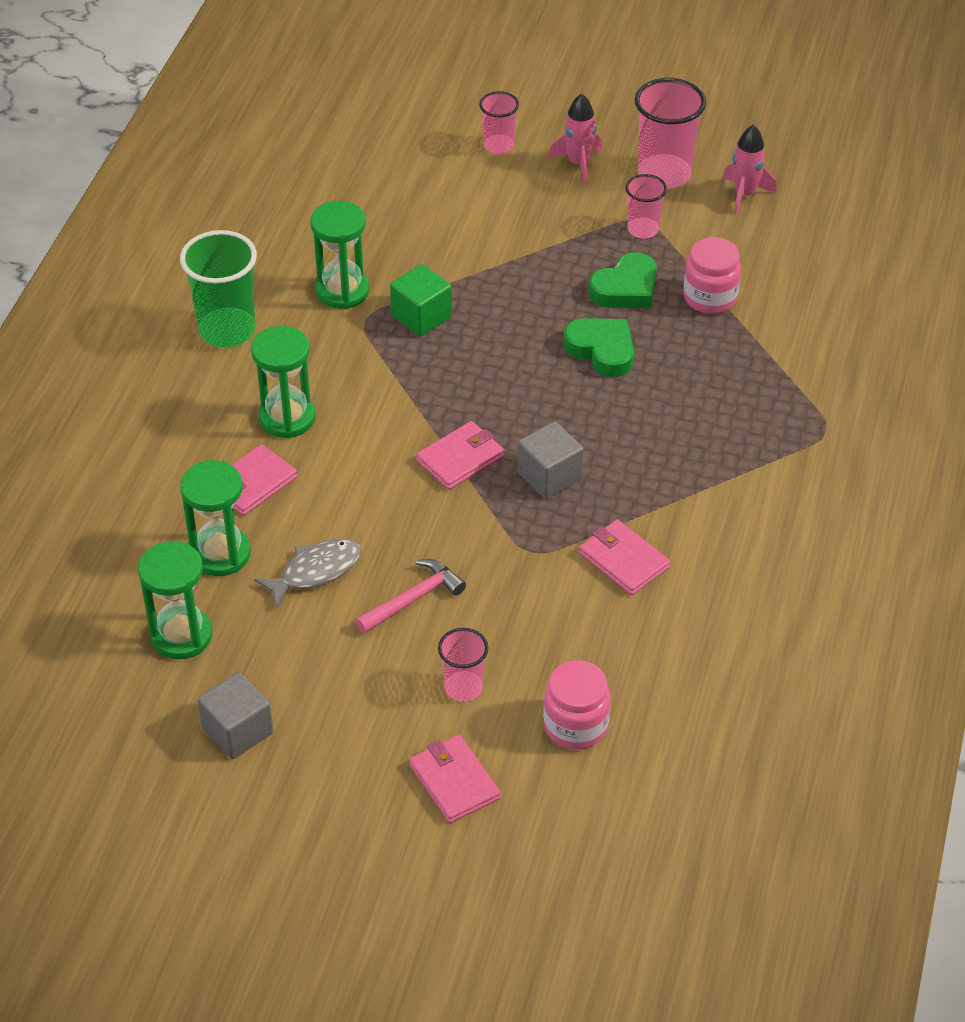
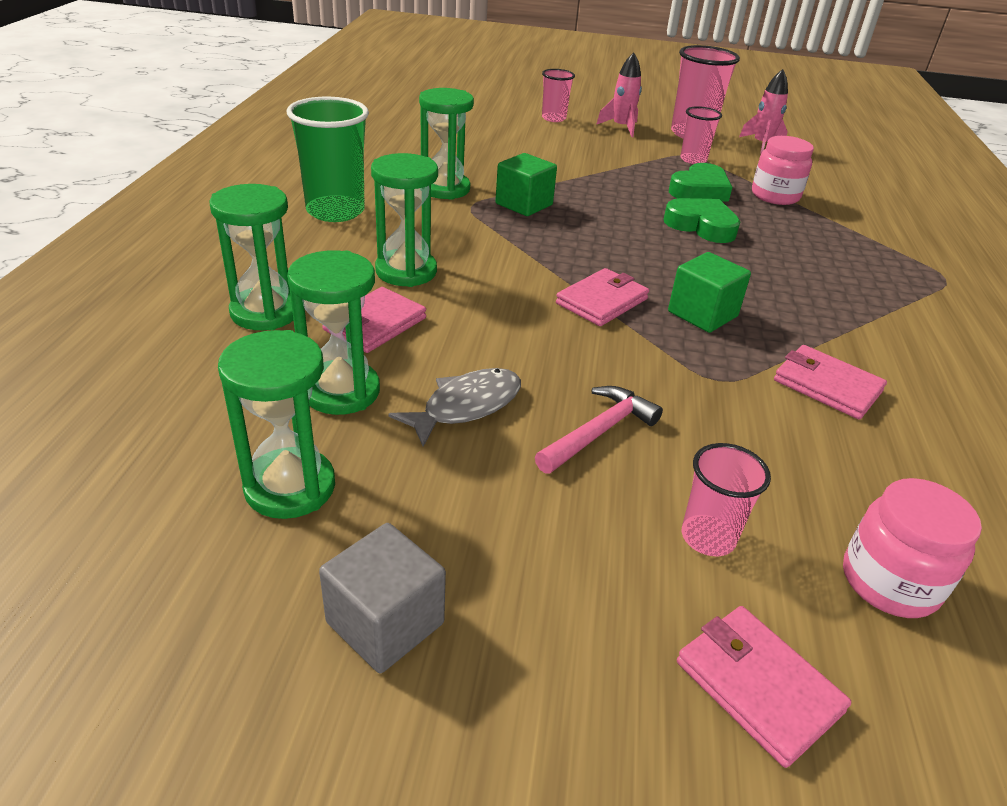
camera: 10 degrees left, 10 degrees down
(161, 468) = (265, 312): none -> green hourglass
(549, 476) = (702, 314): grey cube -> green cube

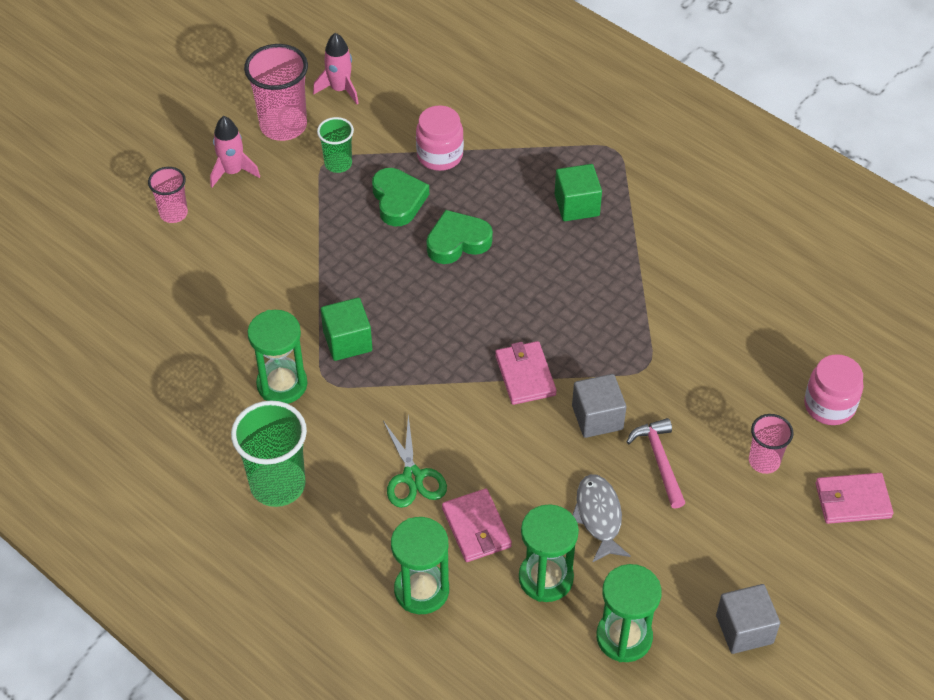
camera: 55 degrees left, 15 degrees up
(406, 271) = (412, 477): green hourglass -> green scissors
(605, 364) = (597, 417): none -> grey cube
(693, 160) = (338, 164): pink cup -> green cup
(702, 314) = (574, 326): green cube -> green cube (577, 205)
(827, 386) = (683, 315): pink wallet -> none

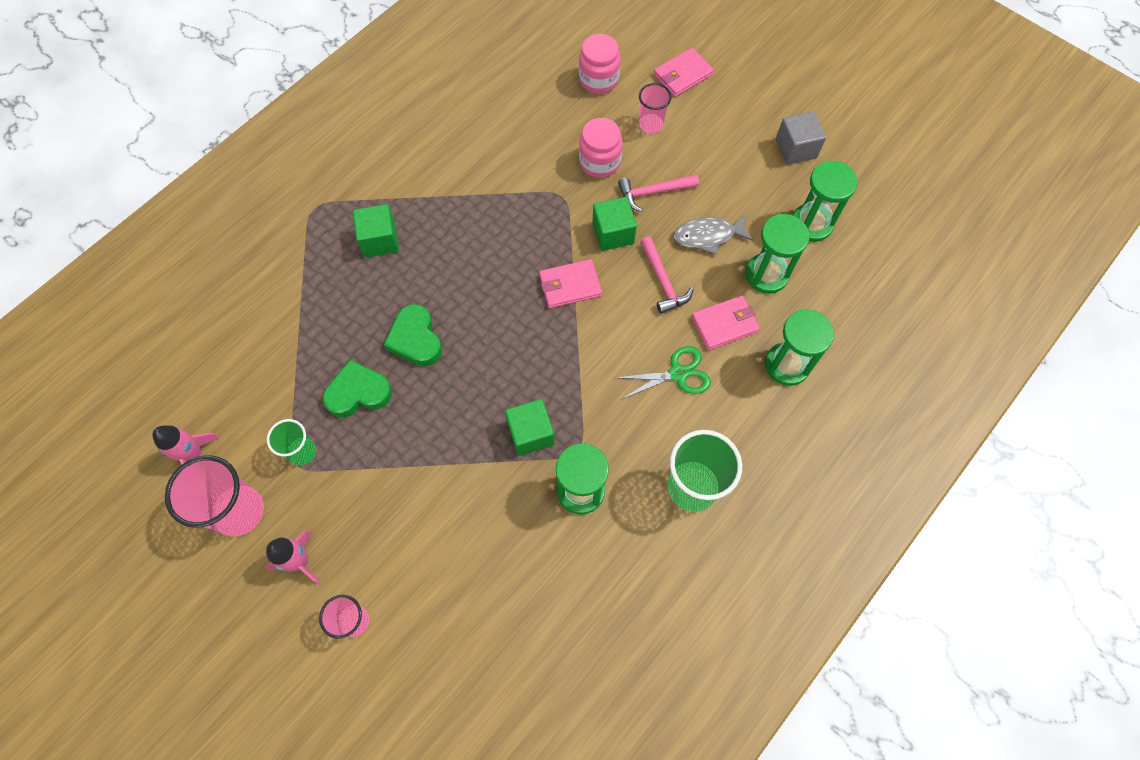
camera: 90 degrees left, 15 degrees up
(440, 155) = (303, 355): pink jar -> pink jar (599, 162)
(533, 466) = (663, 281): none -> pink hammer
(597, 417) = (613, 233): grey cube -> green cube
(852, 500) = (682, 75): pink wallet -> pink wallet turned 60 degrees clockwise

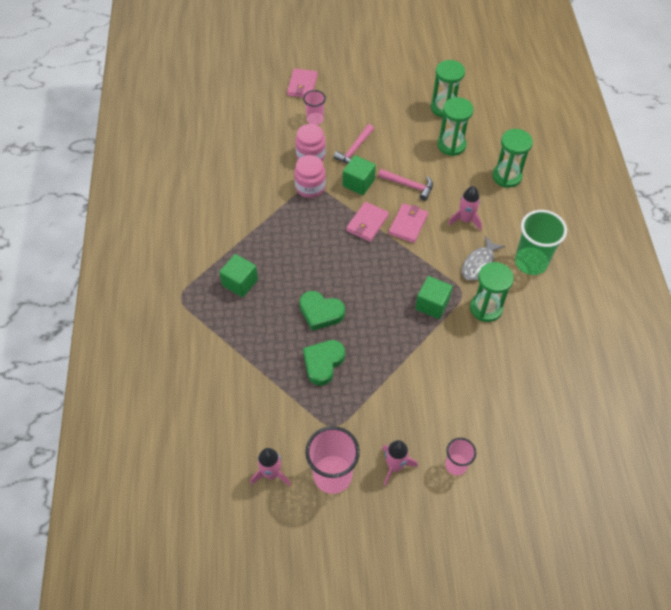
camera: 45 degrees left, 10 degrees down
(302, 452) = (329, 417): green cup -> none
(598, 80) = (261, 118): pink jar -> pink jar (310, 187)
(678, 374) = (465, 220): green scissors -> pink rocket
(708, 236) = (404, 149): grey fish -> grey fish (479, 264)
(724, 324) = (459, 181): pink wallet -> pink wallet (408, 224)
(795, 149) = (397, 80): grey cube -> none

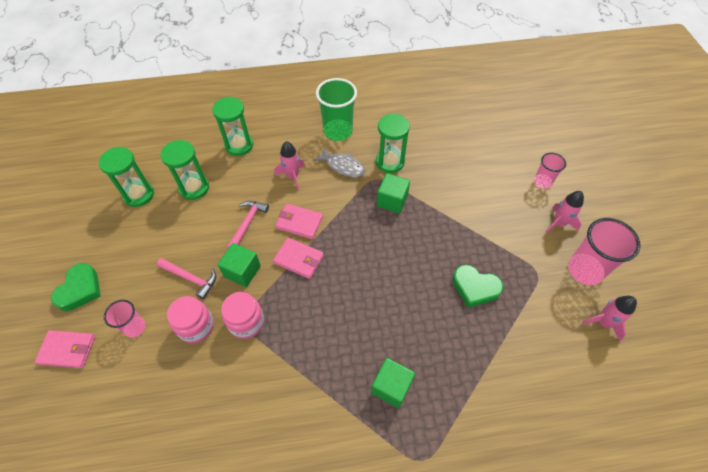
camera: 95 degrees left, 0 degrees up
(321, 312) = (417, 295): green heart -> green heart (80, 289)

